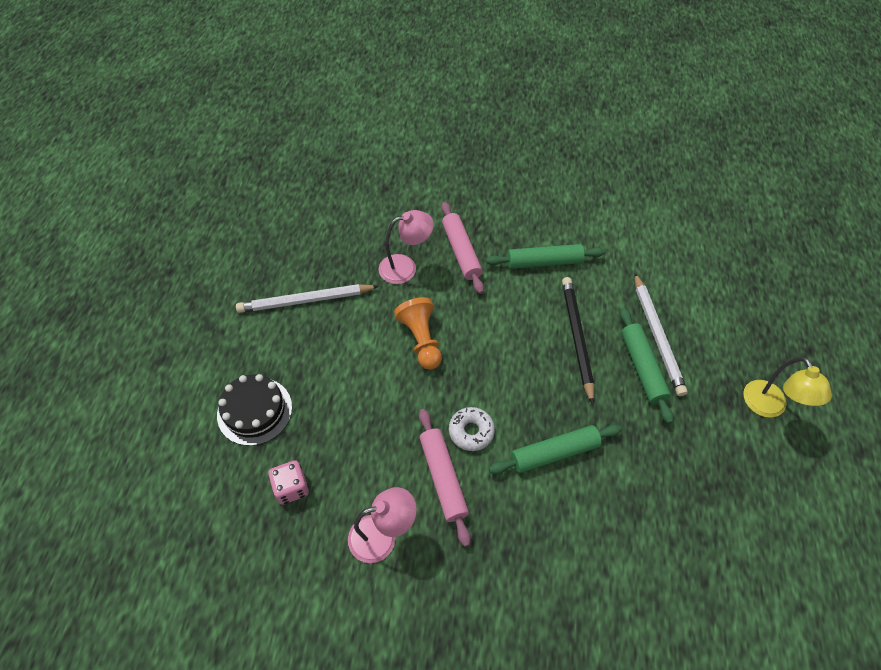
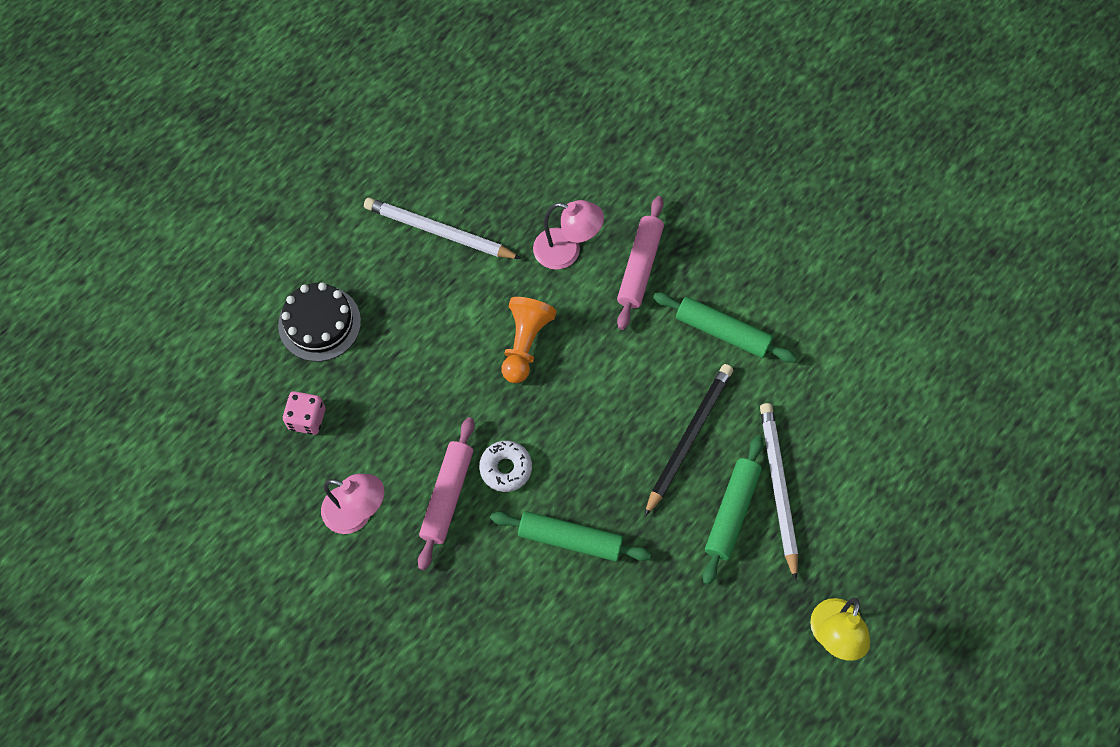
camera: 35 degrees right, 10 degrees up
(656, 335) = (778, 488): white pencil -> white pencil turned 150 degrees clockwise

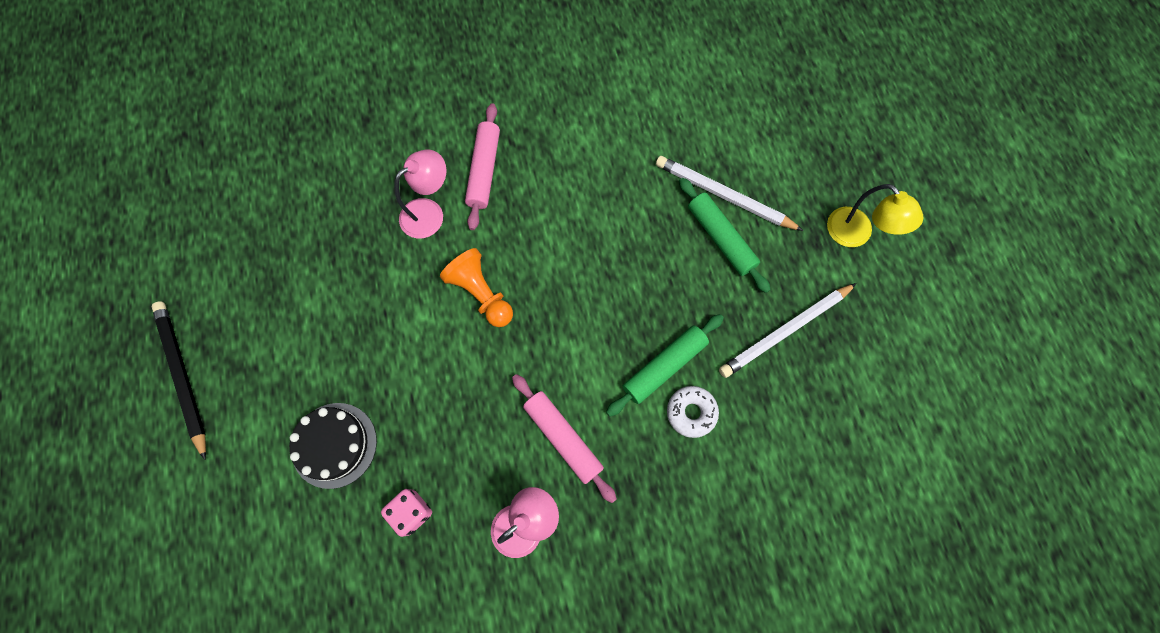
camera: 55 degrees left, 5 degrees up
(439, 232) = (334, 295): white pencil -> white pencil (785, 331)
(506, 468) = (573, 377): white donut -> white donut (691, 412)
(640, 267) = (484, 170): pink rolling pin -> pink rolling pin turned 45 degrees clockwise
(688, 438) = (644, 229): black pencil -> black pencil (183, 376)
(722, 331) = (579, 150): green rolling pin -> none

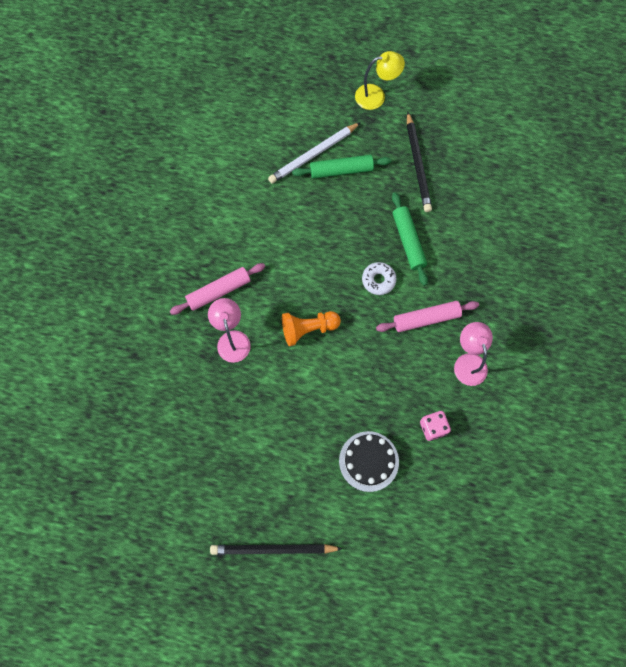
camera: 65 degrees left, 0 degrees up
(484, 170) = (219, 291): pink rolling pin -> pink rolling pin turned 60 degrees counterclockwise
(691, 412) = (443, 239): white donut -> white donut (378, 280)
(785, 331) = (417, 164): white pencil -> black pencil

